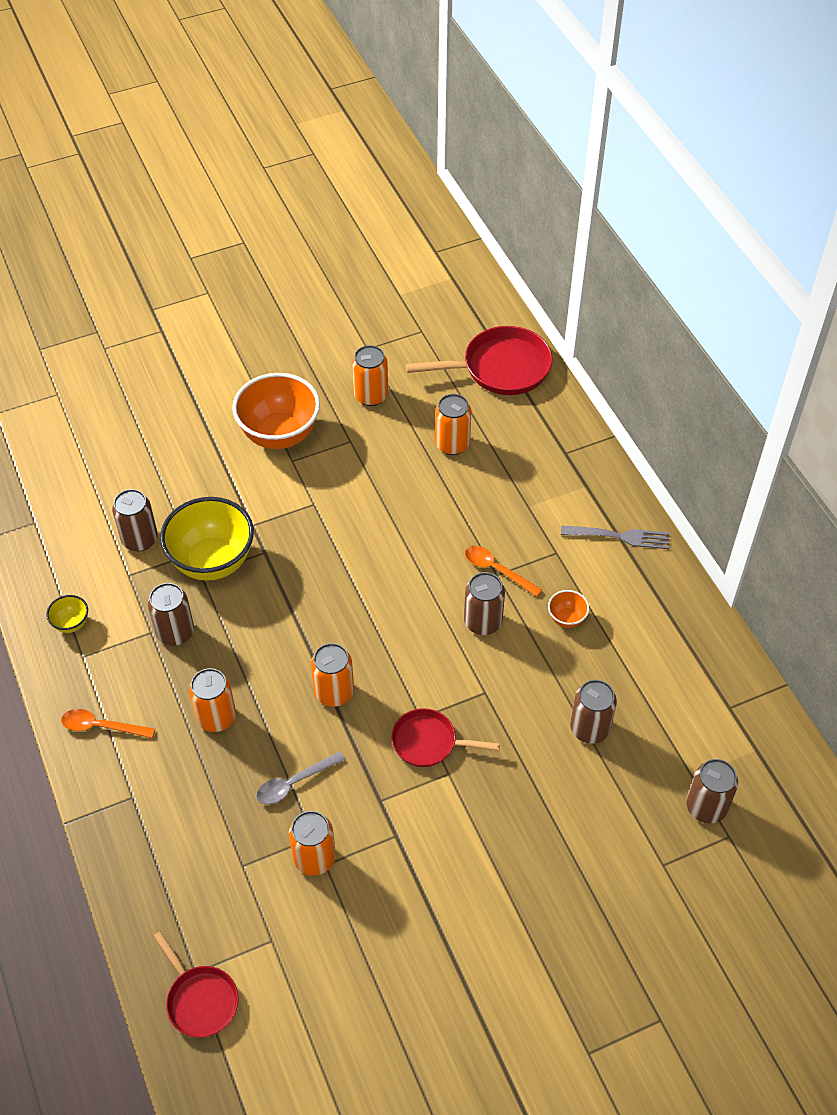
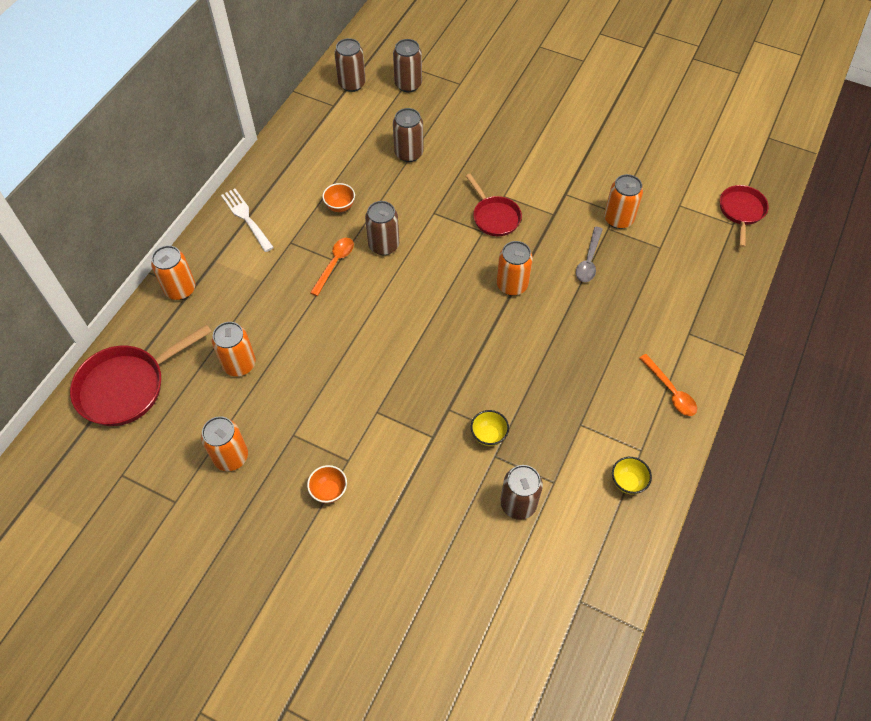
camera: 130 degrees left, 5 degrees up
(175, 632) = (565, 409): brown can -> brown can (352, 84)
(212, 562) = (488, 435): yellow bowl -> yellow bowl, size x0.44
(216, 717) = (594, 333): orange can -> orange can (180, 289)
(279, 435) = (329, 491): orange bowl -> orange bowl, size x0.44
(294, 783) = (589, 260): grey spoon -> grey spoon turned 90 degrees clockwise
(497, 570) = (335, 264): orange spoon -> orange spoon turned 150 degrees counterclockwise
(500, 368) = (127, 386): red pan -> red pan turned 75 degrees counterclockwise
(620, 537) = (246, 218): grey fork -> white fork

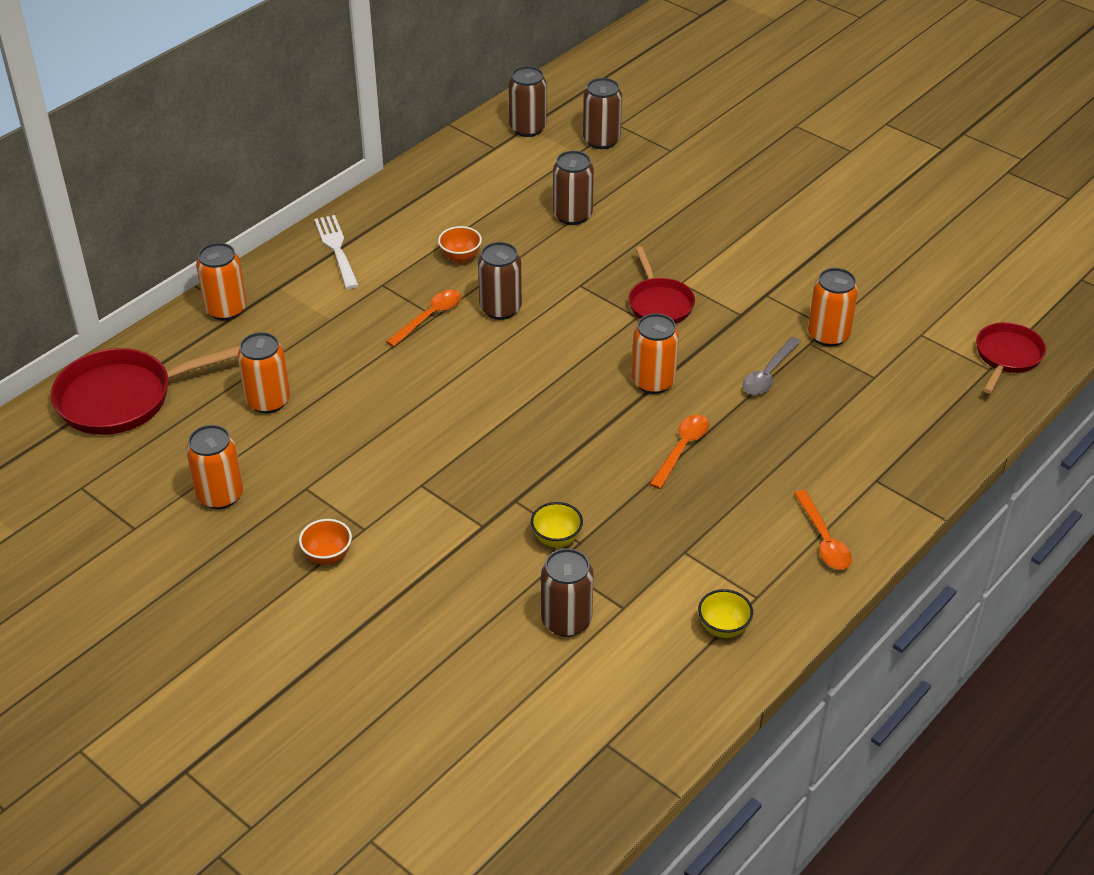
camera: 15 degrees right, 15 degrees down
(550, 338) = (682, 449): none -> orange spoon

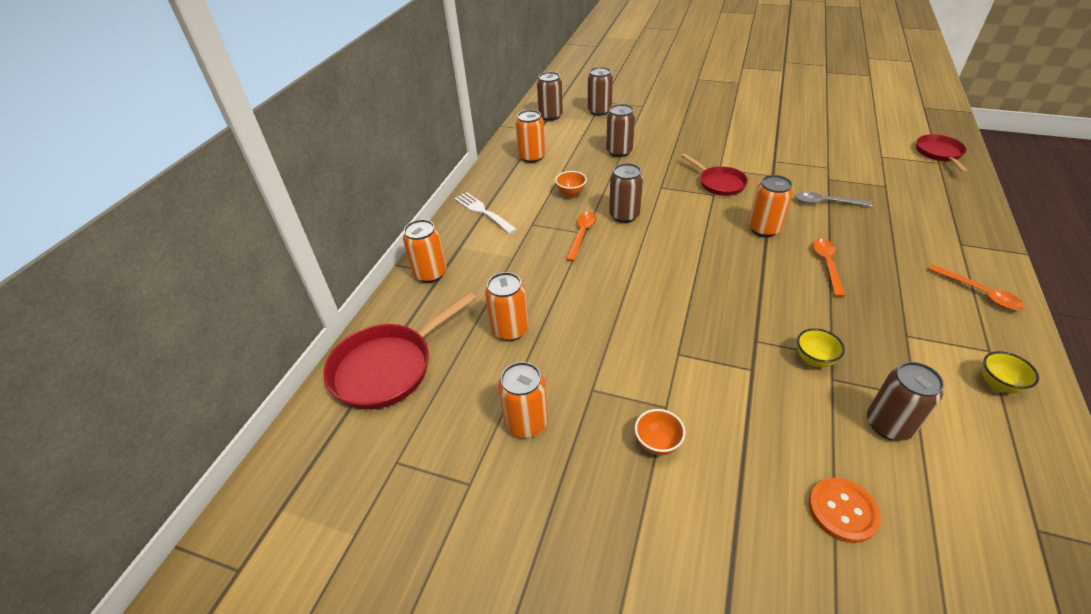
camera: 20 degrees left, 0 degrees up
(445, 667) = (842, 511): none -> orange button
(768, 374) = (826, 202): grey spoon -> grey spoon turned 90 degrees clockwise
(828, 335) = (833, 171): orange can -> orange can (532, 157)

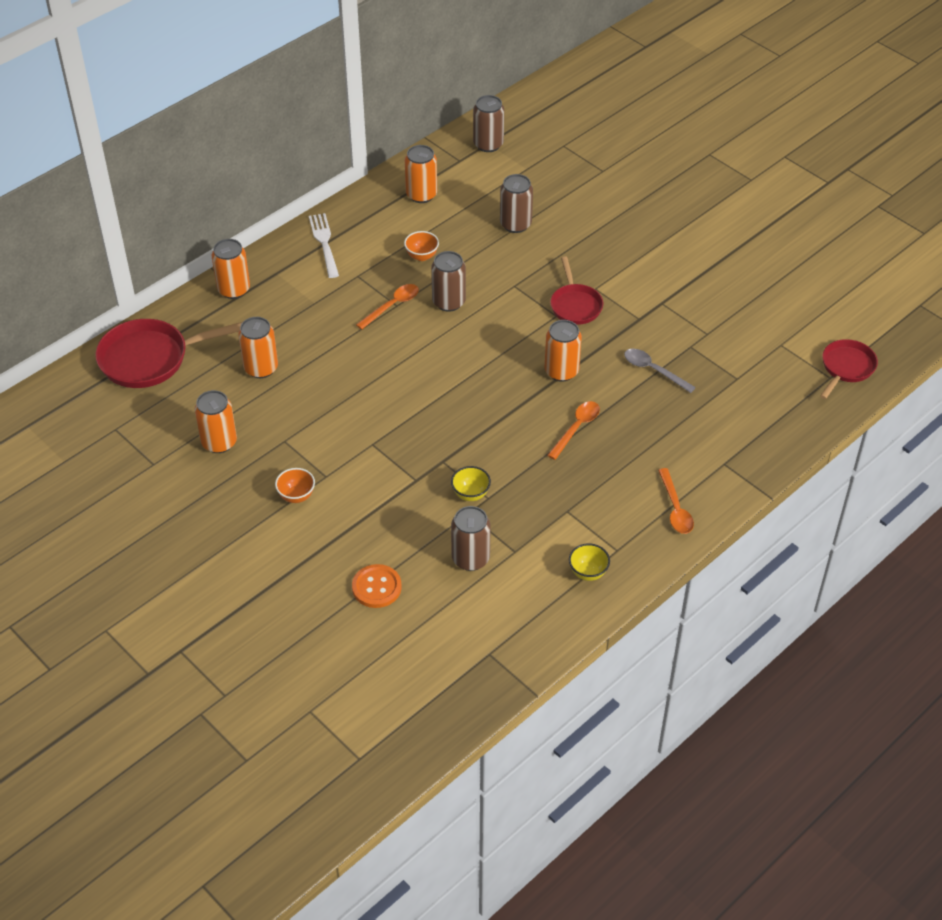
camera: 25 degrees right, 5 degrees up
(599, 111) = (547, 159): brown can -> none

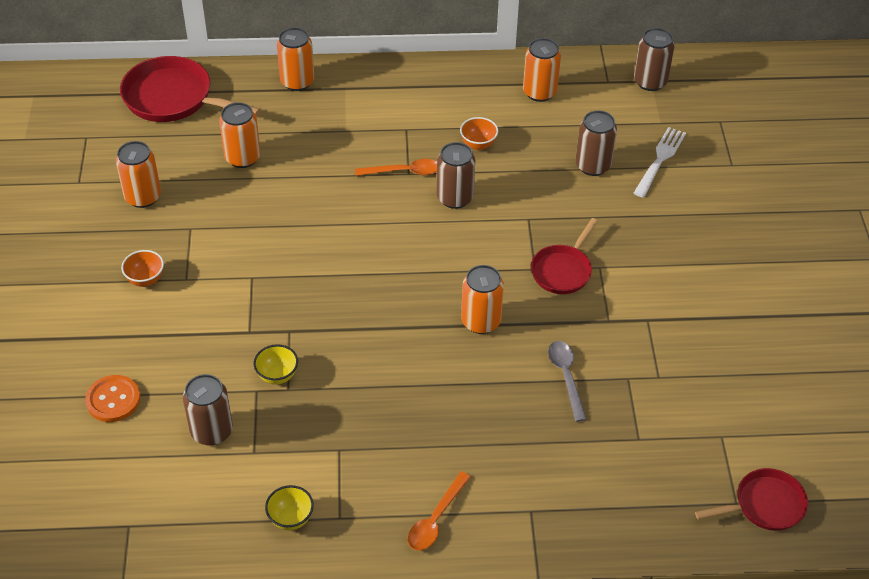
camera: 40 degrees right, 0 degrees up
(324, 243) = (411, 86): white fork -> white fork (660, 159)
(576, 428) = (434, 381): orange spoon -> none

